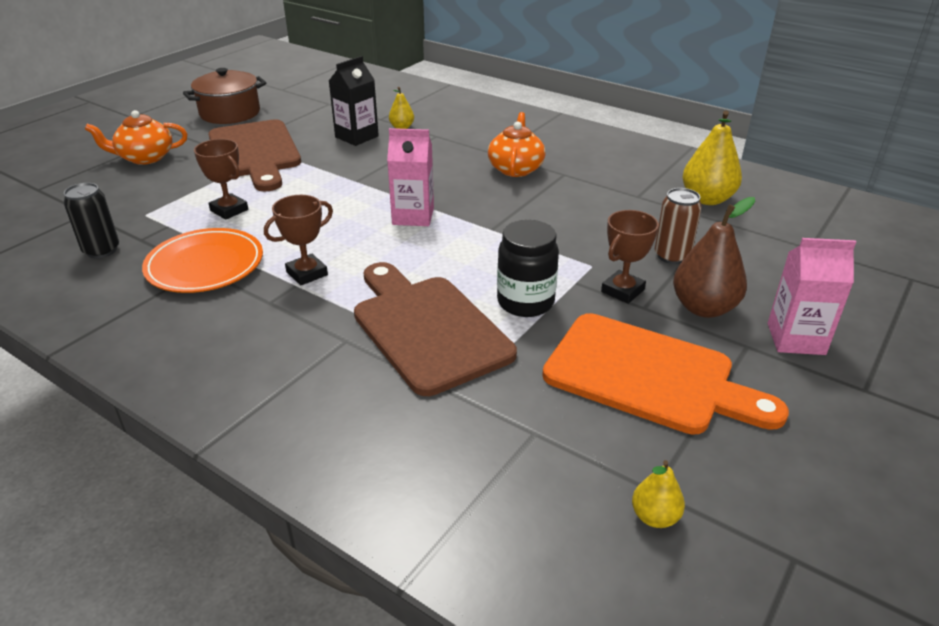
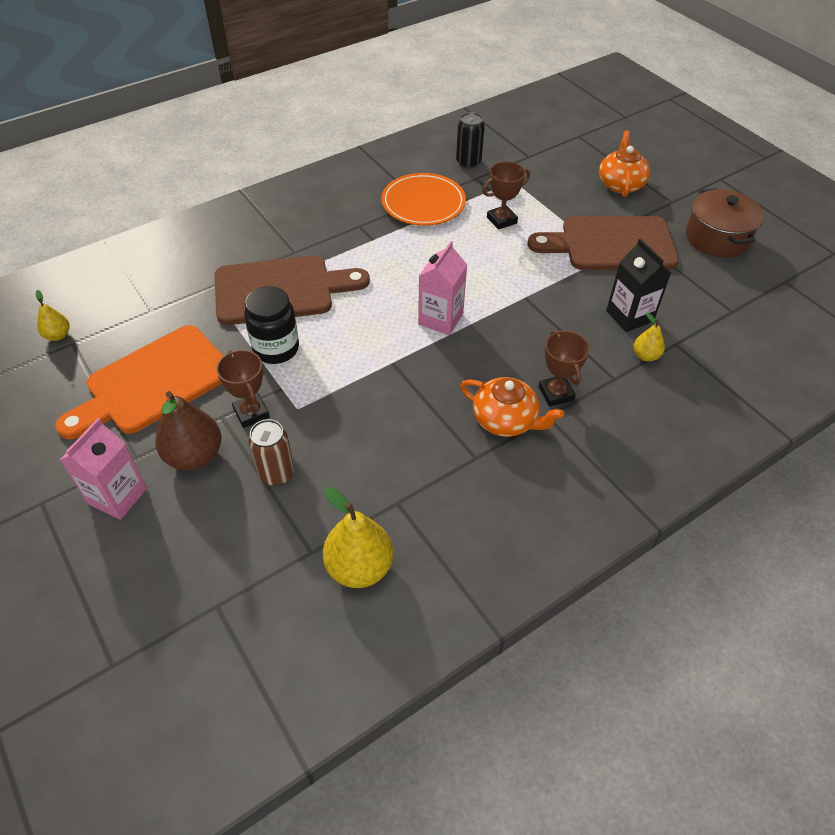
camera: 110 degrees right, 15 degrees up
(307, 273) = (384, 246): brown trophy -> brown trophy (556, 393)

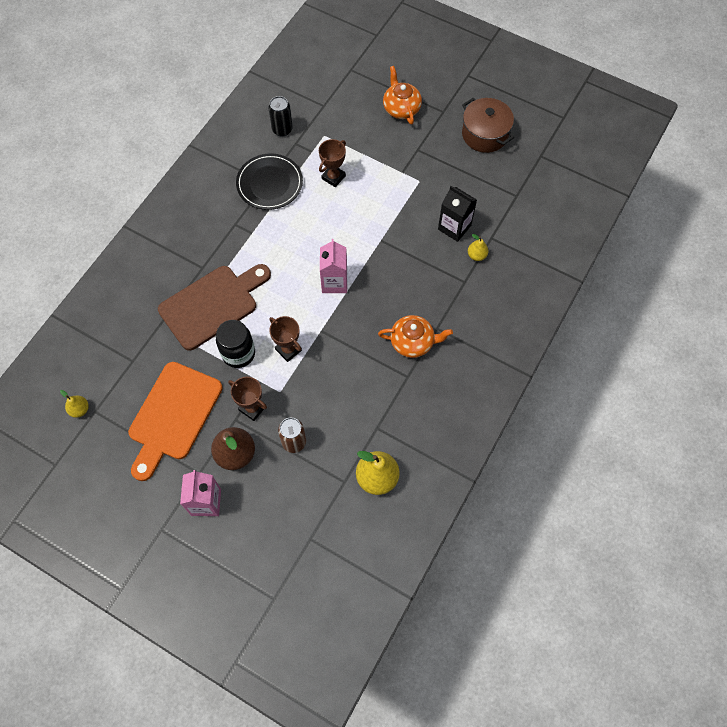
camera: 25 degrees left, 15 degrees up
(423, 203) = (269, 184): orange plate -> black plate
(556, 393) = (434, 308): brown trophy -> brown trophy (288, 350)
(611, 244) = (418, 169): brown cutting board -> none

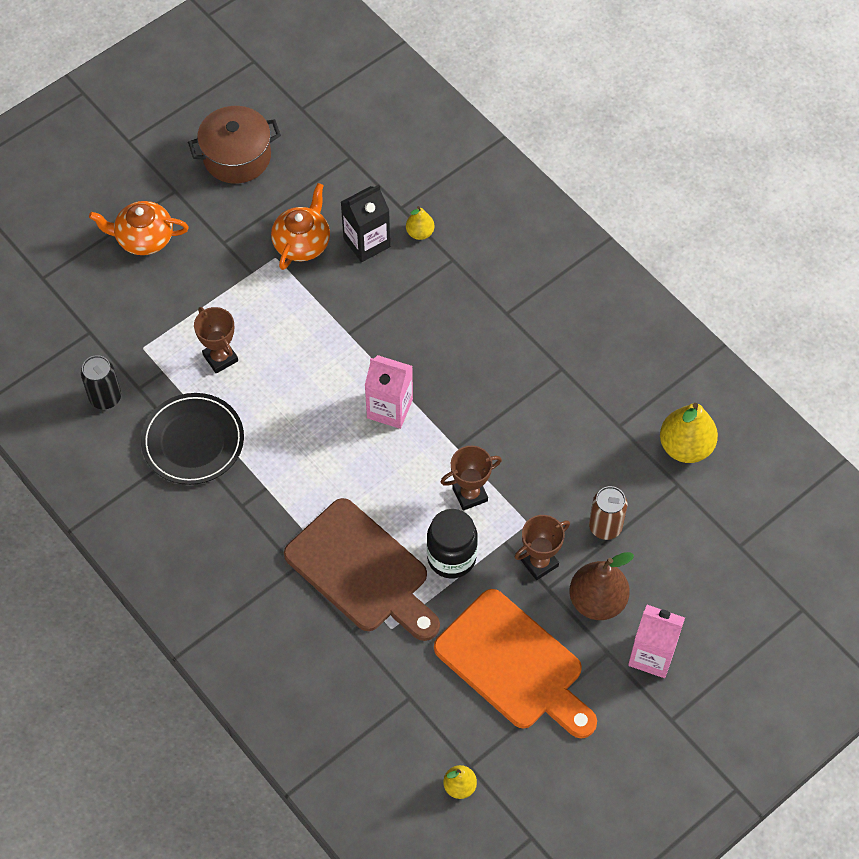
camera: 70 degrees left, 5 degrees down
(212, 305) = (362, 570): brown cutting board -> brown cutting board turned 150 degrees clockwise
(413, 342) = (516, 346): orange teapot -> orange teapot (302, 243)

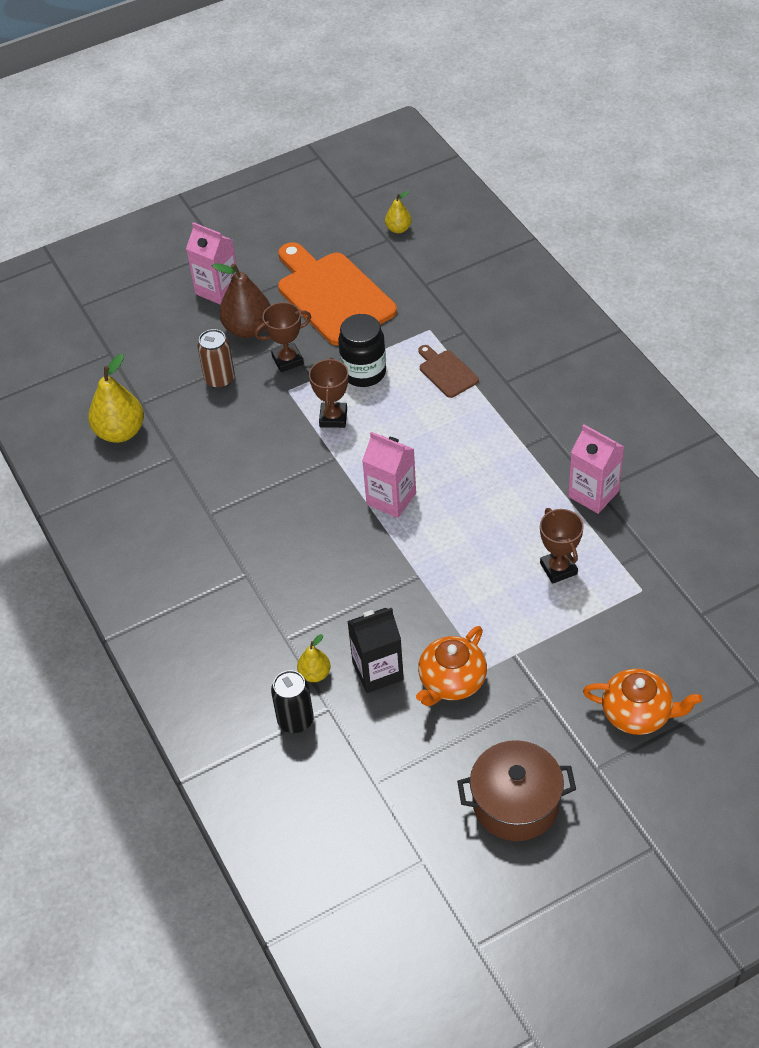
camera: 165 degrees left, 10 degrees down
(105, 398) = (683, 545): black can -> black can (295, 720)
(193, 441) = (593, 494): black plate -> pink carton
(362, 570) = (446, 372): brown cutting board -> brown cutting board, size x0.47
(470, 494) = (333, 418): brown trophy -> brown trophy turned 75 degrees counterclockwise

